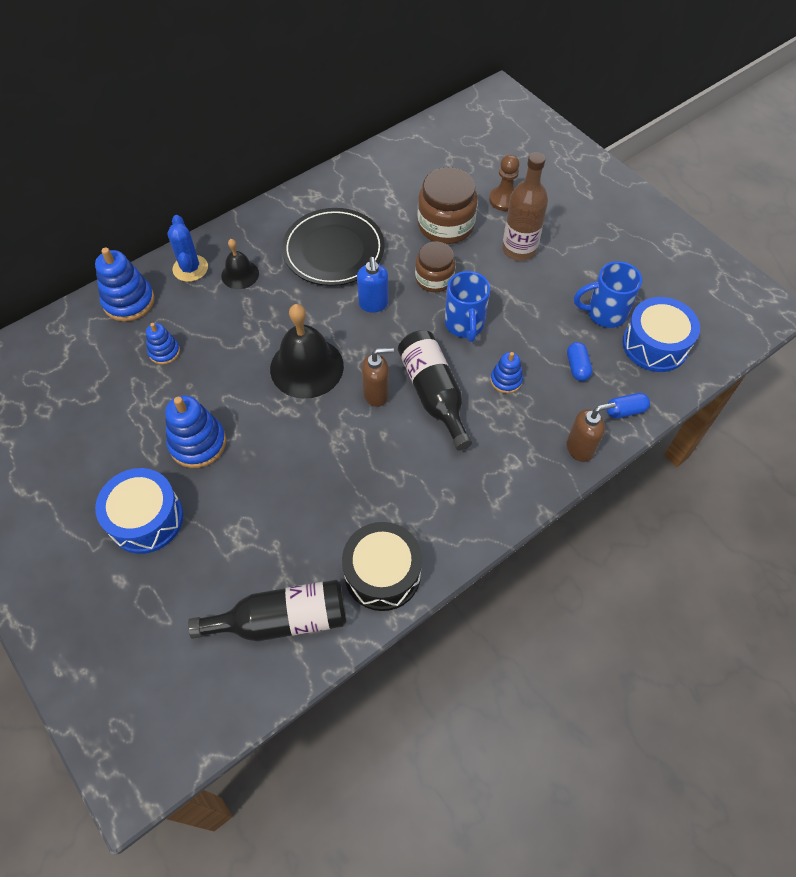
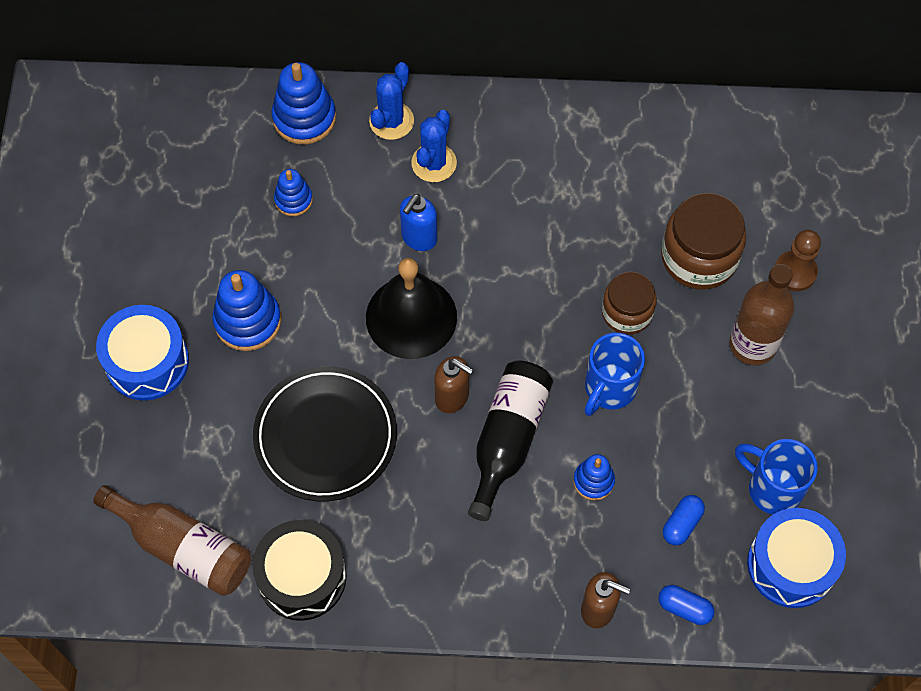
camera: 40 degrees right, 5 degrees up
(240, 274) = (434, 163): black bell -> blue cactus
(282, 620) = (183, 547): black bottle -> brown bottle
(333, 250) = (551, 202): black plate -> black plate (325, 436)
(373, 304) = (537, 296): blue soap dispenser -> blue soap dispenser (419, 238)

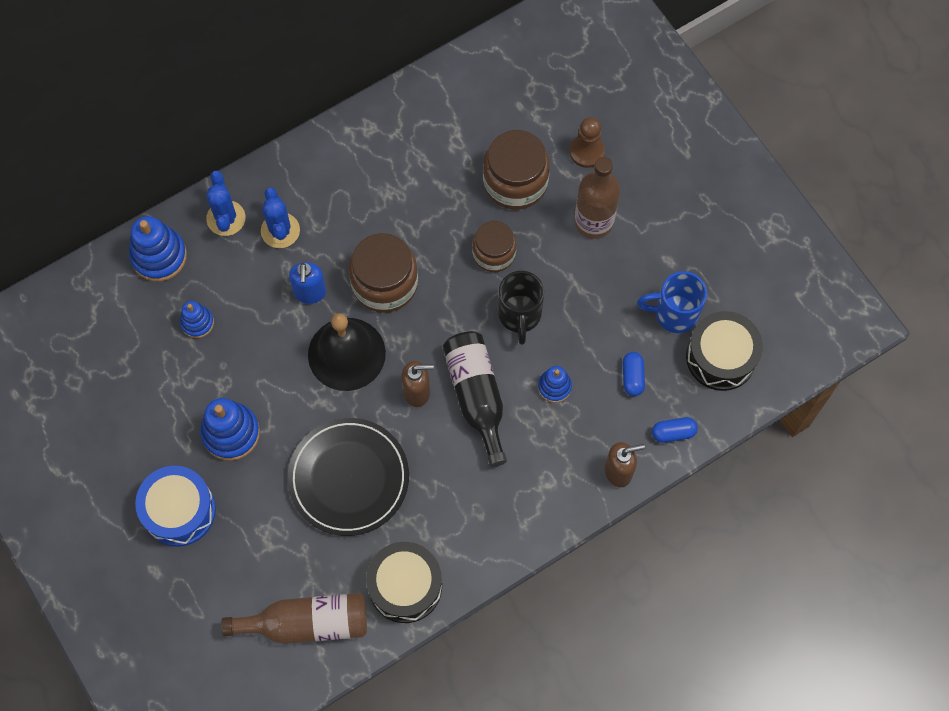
camera: 35 degrees left, 5 degrees up
(497, 274) = (385, 283): none -> brown jar
(609, 389) = (519, 316): blue mug -> black mug
(791, 565) = (721, 357): blue drum -> black drum

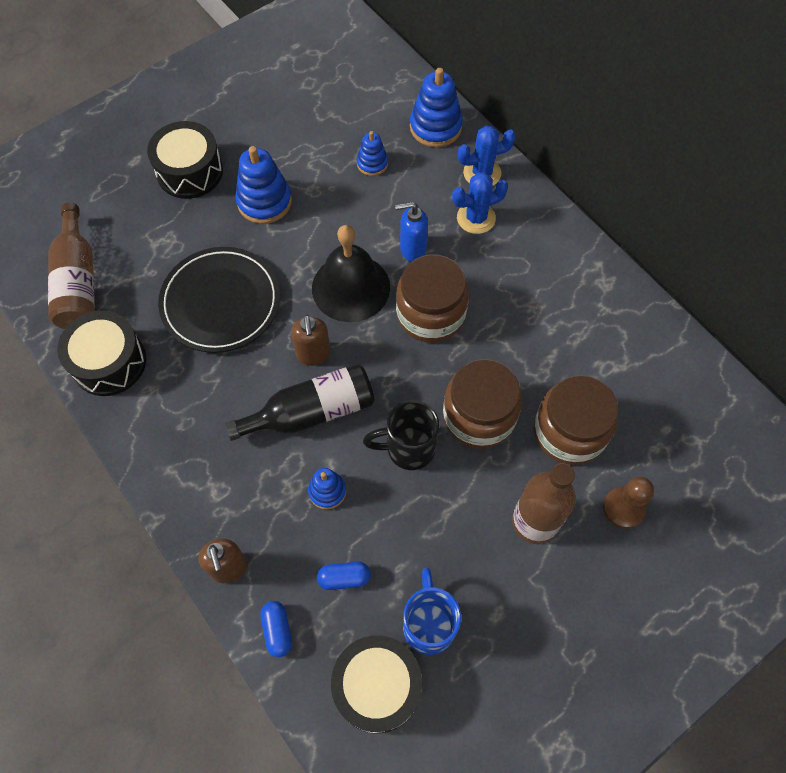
camera: 85 degrees right, 5 degrees down
(179, 511) = (190, 171): blue drum -> black drum
(494, 253) = (479, 416): brown jar -> brown jar, size x1.53

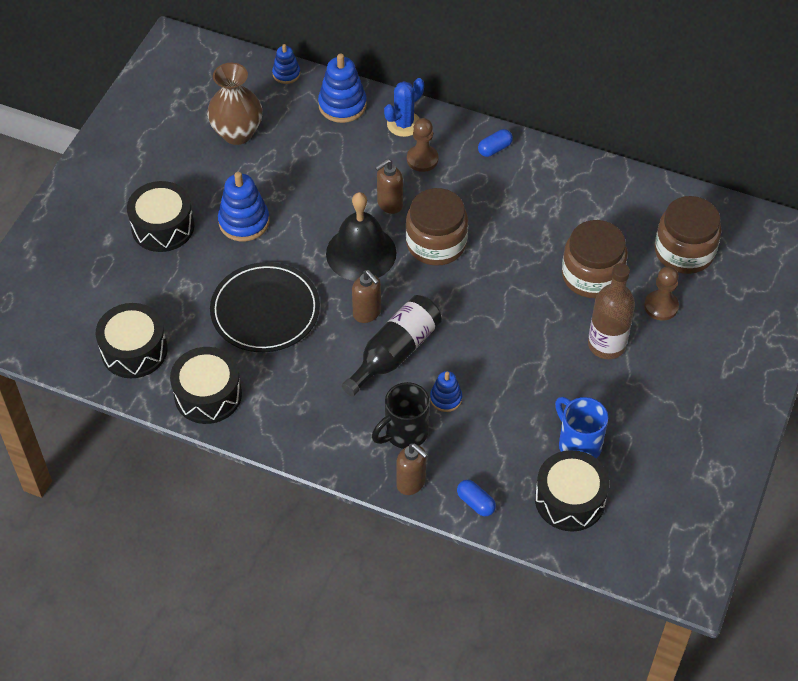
camera: 30 degrees left, 10 degrees down
(78, 281) = (134, 350): brown bottle -> black drum
(319, 111) = (237, 133): none -> brown vase
(344, 578) = (499, 447): blue capsule -> blue capsule (495, 149)
(372, 163) = (311, 155): blue stacking toy -> blue stacking toy (286, 74)
(408, 448) = (484, 342): black mug -> black mug (404, 433)
(412, 250) = (389, 204): blue soap dispenser -> brown soap dispenser
(476, 218) = (422, 159): blue cactus -> brown pawn
(479, 416) = (520, 296): brown jar -> brown jar (684, 251)

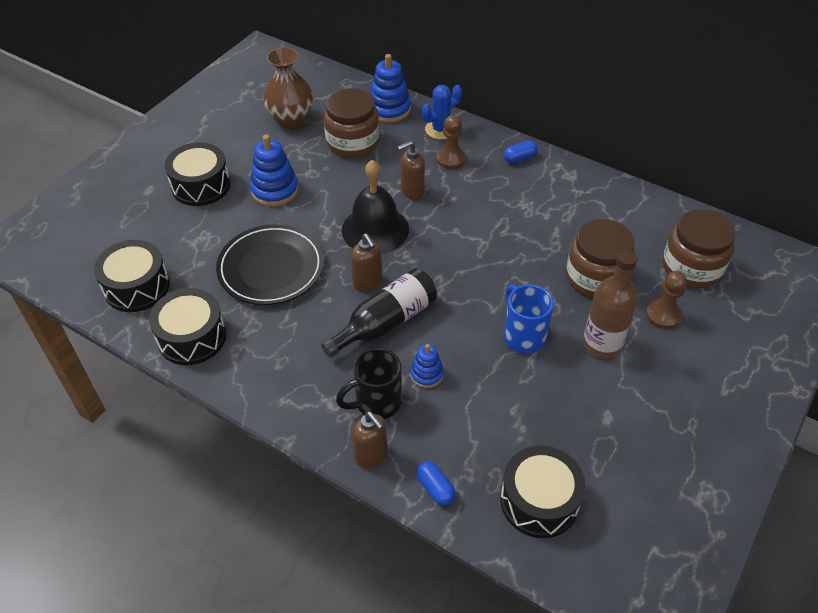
camera: 10 degrees right, 5 degrees down
(286, 74) = (347, 81): blue stacking toy -> none
(436, 243) = (448, 230): brown jar -> brown jar (352, 142)
(578, 444) = (557, 442): blue mug -> blue mug (523, 336)

